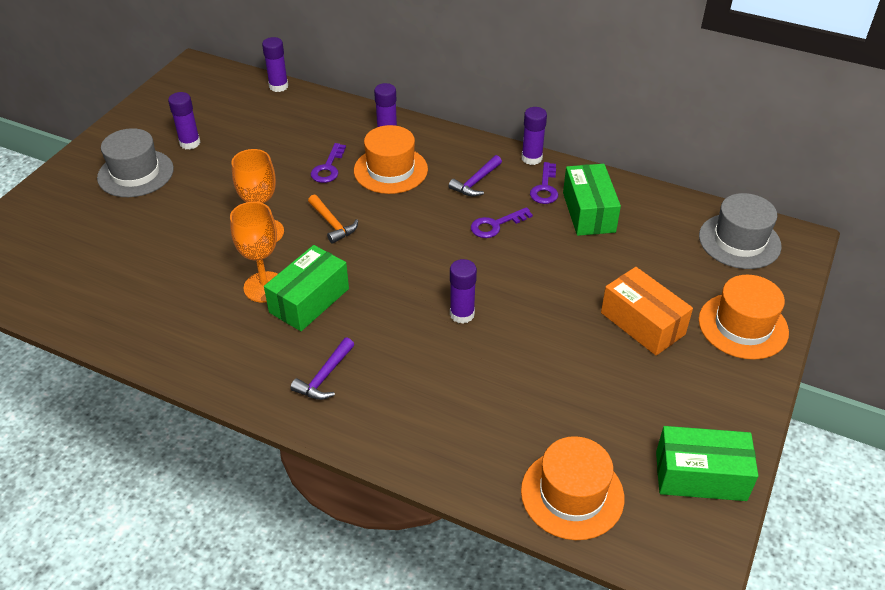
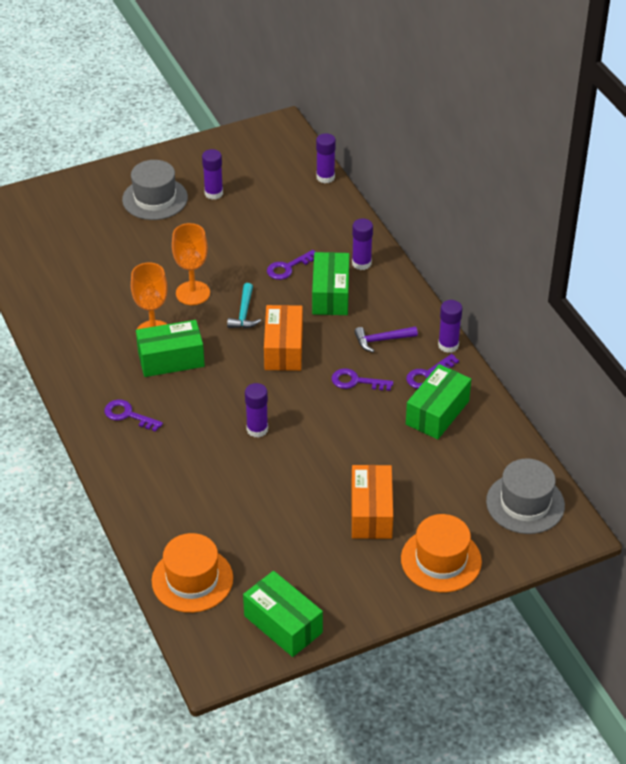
camera: 40 degrees right, 0 degrees up
(325, 376) = (128, 415): purple hammer -> purple key
(332, 224) = (244, 313): orange hammer -> turquoise hammer
(390, 170) = (330, 294): orange hat -> green box
(403, 233) = (283, 349): none -> orange box

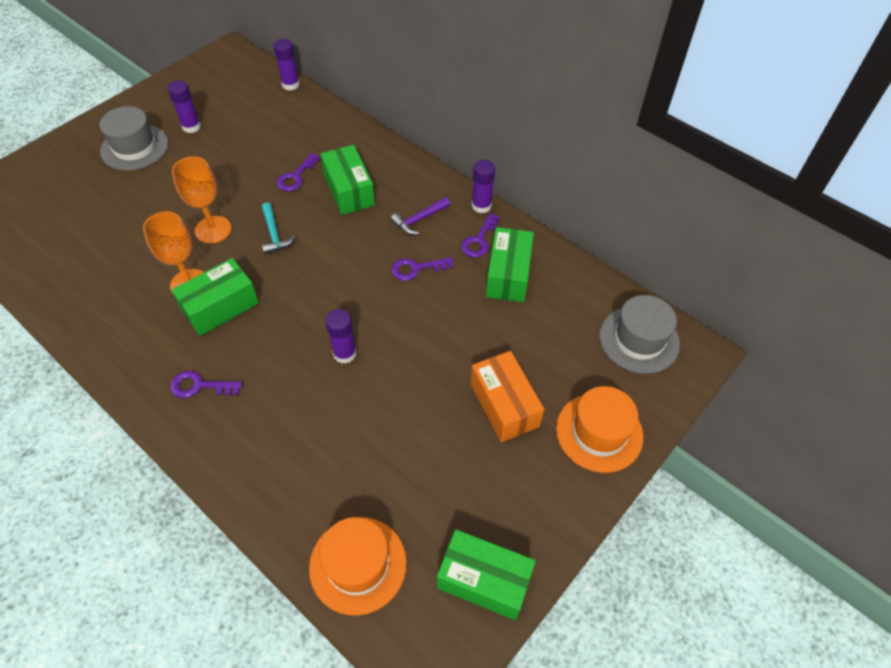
camera: 25 degrees left, 10 degrees up
(283, 349) = (330, 258): orange box -> none
(361, 263) = (362, 153): purple glue stick -> none

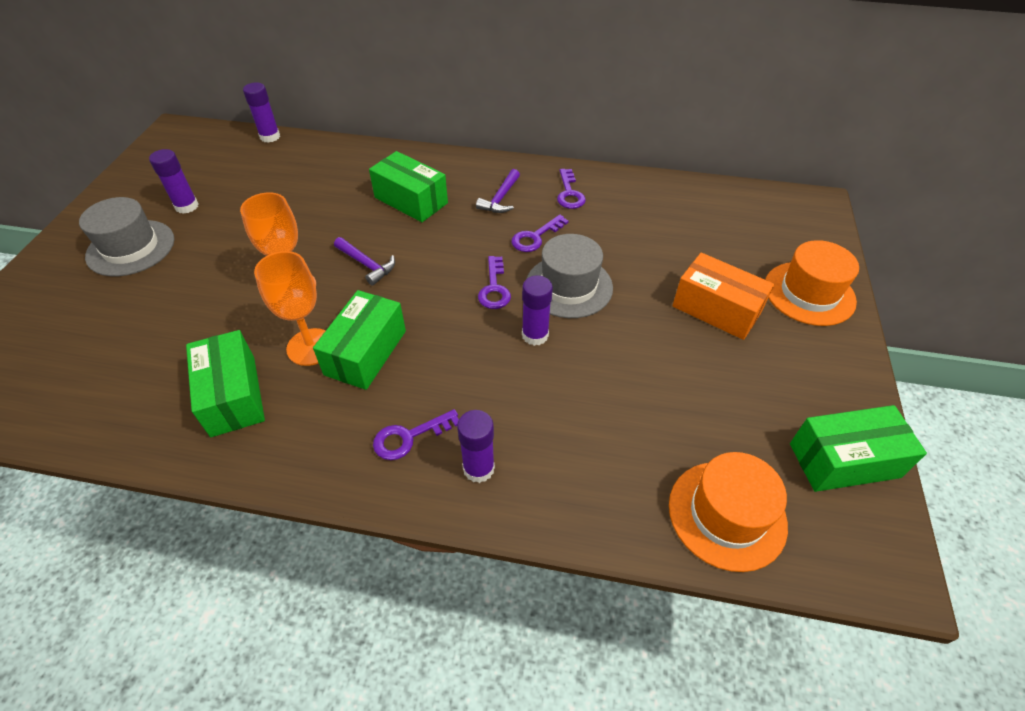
camera: 30 degrees left, 5 degrees down
(274, 234) = (366, 265): turquoise hammer -> purple hammer
(296, 176) = (345, 208): purple key -> purple key (494, 288)
(481, 206) = (546, 167): purple glue stick -> purple glue stick (478, 468)
(508, 275) = (620, 209): green box -> green box (233, 395)
(639, 339) = (767, 213): grey hat -> grey hat (569, 286)

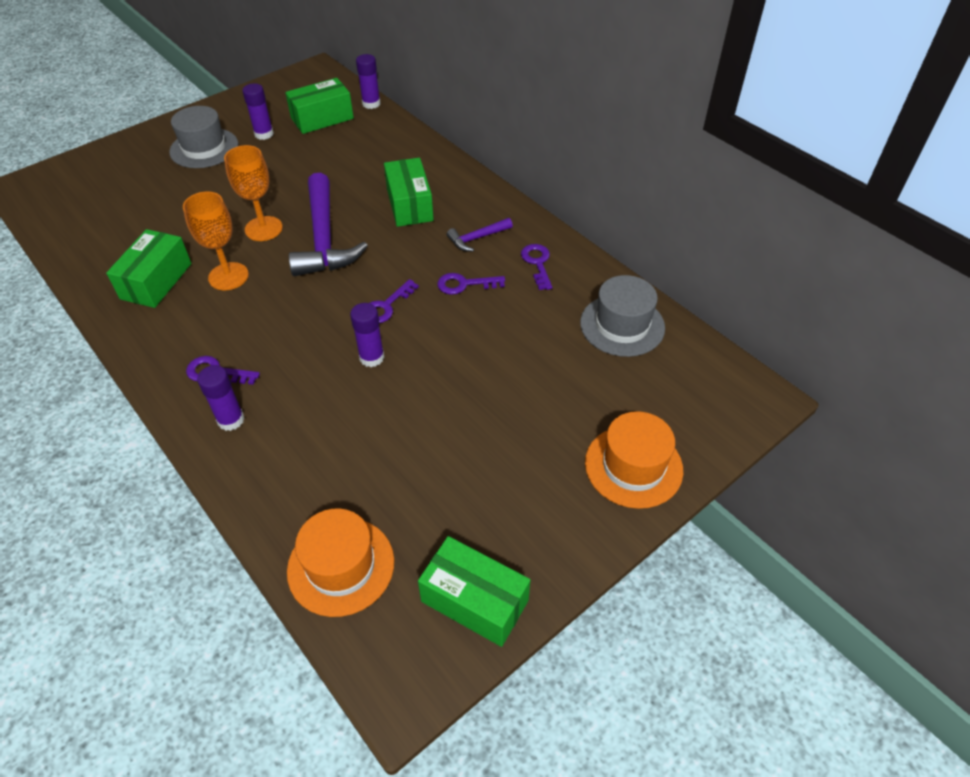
camera: 40 degrees right, 0 degrees up
(366, 265) = (324, 238): purple hammer -> purple hammer, size x2.12
(366, 352) = (254, 300): green box -> green box (322, 118)
(569, 193) = (537, 263): purple key -> purple key turned 135 degrees clockwise
(569, 286) = (441, 337): grey hat -> grey hat (622, 325)
(716, 309) = (532, 426): orange box -> none

